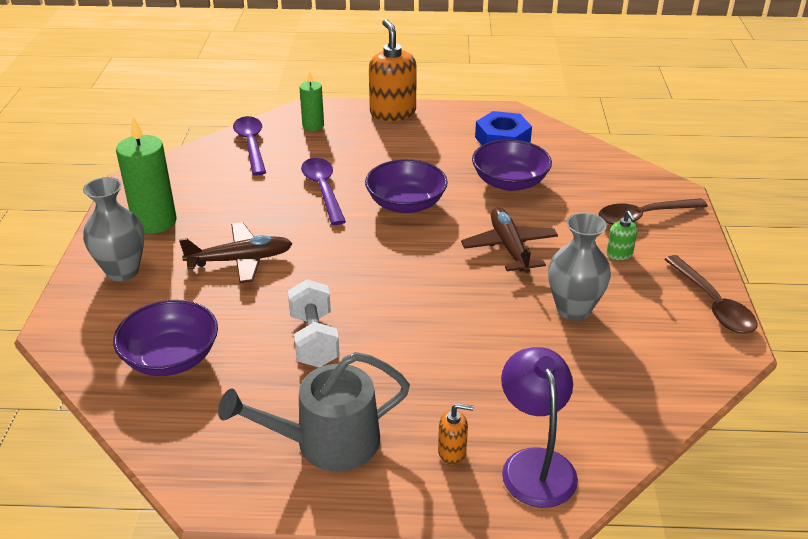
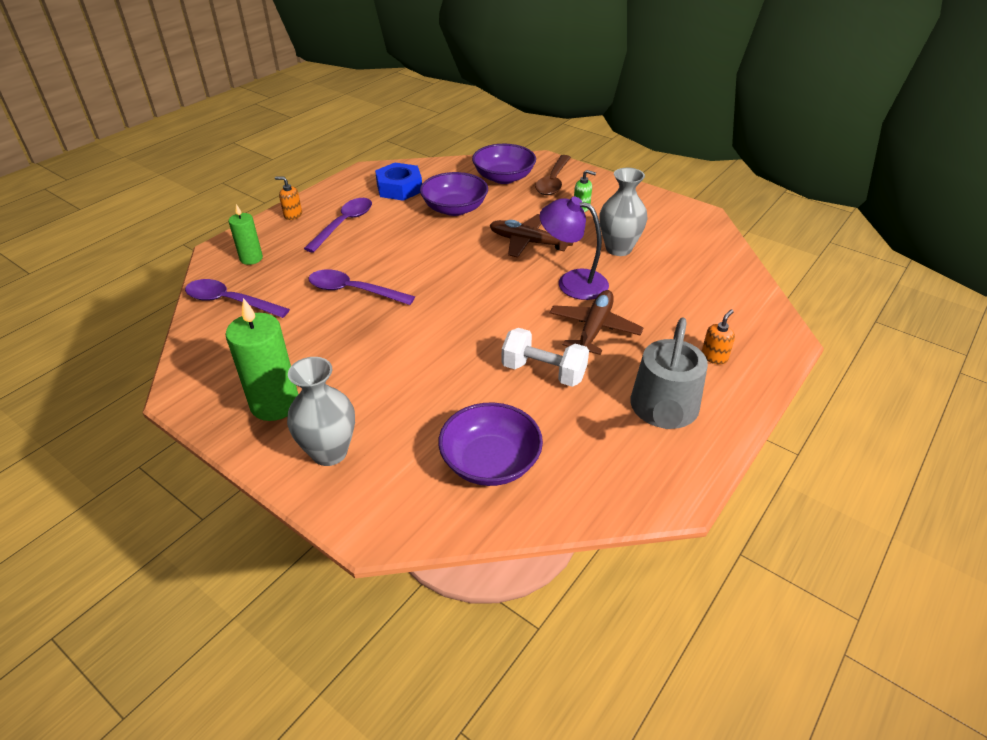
camera: 55 degrees left, 5 degrees up
(241, 260) = (398, 372): brown plane -> brown plane (594, 329)
(392, 113) = (293, 215): orange soap dispenser -> orange soap dispenser, size x0.47
(406, 203) = (424, 261): purple bowl -> purple bowl (504, 177)
(410, 141) = (344, 224): none -> purple spoon
(535, 464) = (748, 328): purple lamp -> purple lamp (572, 282)
(713, 304) = (659, 201): brown spoon -> none

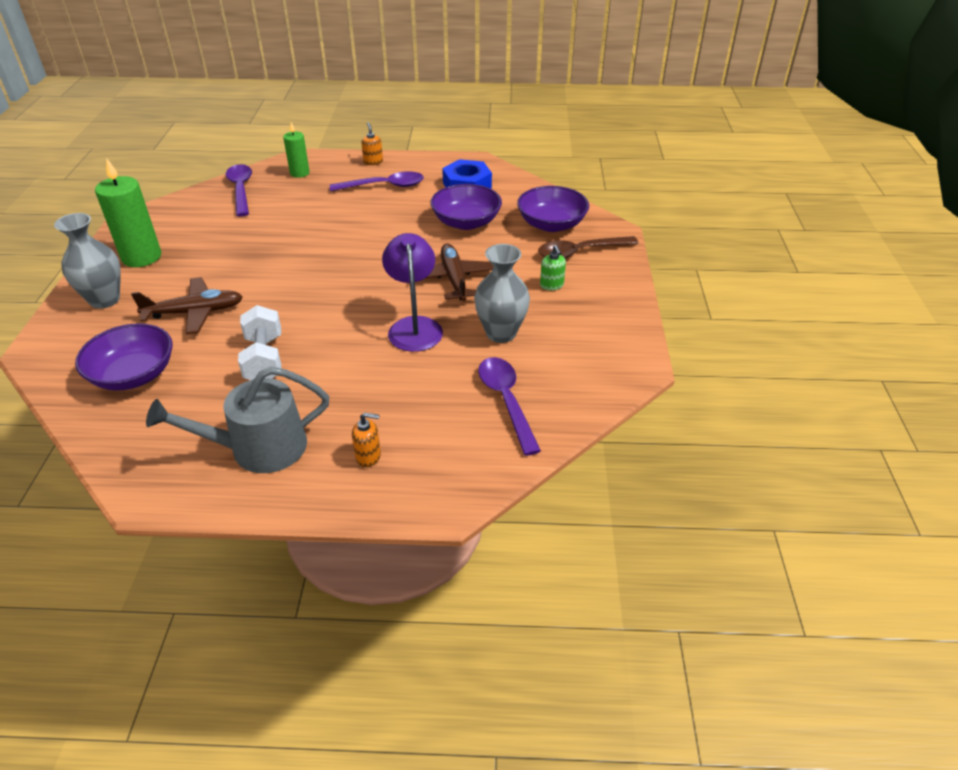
camera: 55 degrees right, 0 degrees up
(353, 291) = (298, 229): purple spoon -> purple spoon (506, 401)
(594, 329) = (351, 365): brown plane -> brown plane (195, 312)

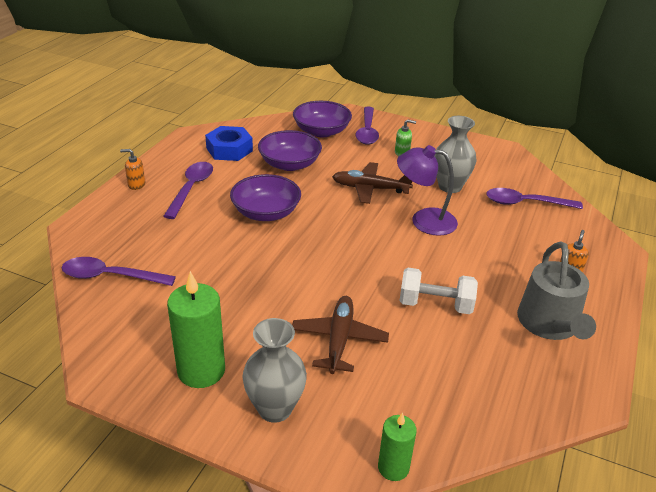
camera: 70 degrees left, 5 degrees down
(133, 375) = (425, 393): purple bowl -> purple bowl (266, 212)
(299, 173) = (113, 231): green candle -> green candle (393, 467)
(580, 252) = (367, 131): brown spoon -> purple spoon

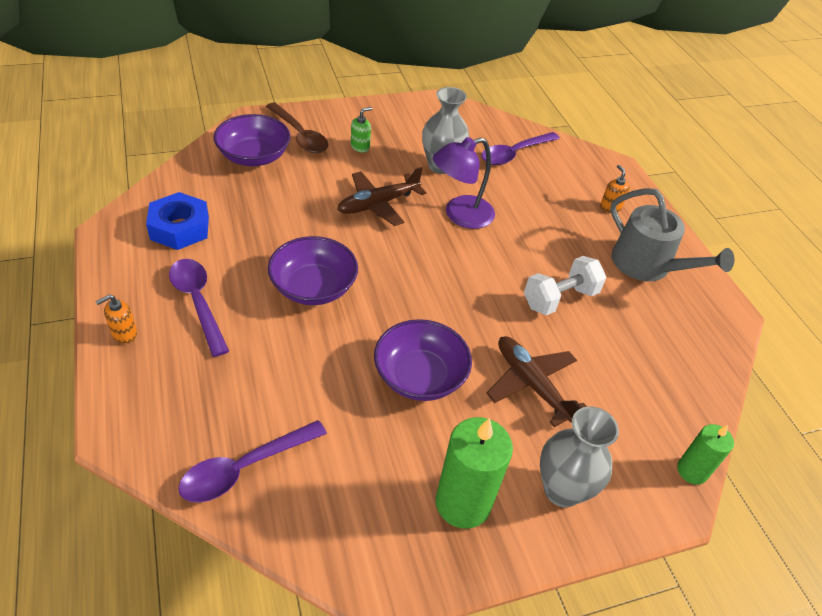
camera: 45 degrees left, 10 degrees up
(289, 164) = (268, 214): purple bowl -> purple bowl (420, 376)
(367, 131) = (299, 135): purple spoon -> brown spoon

